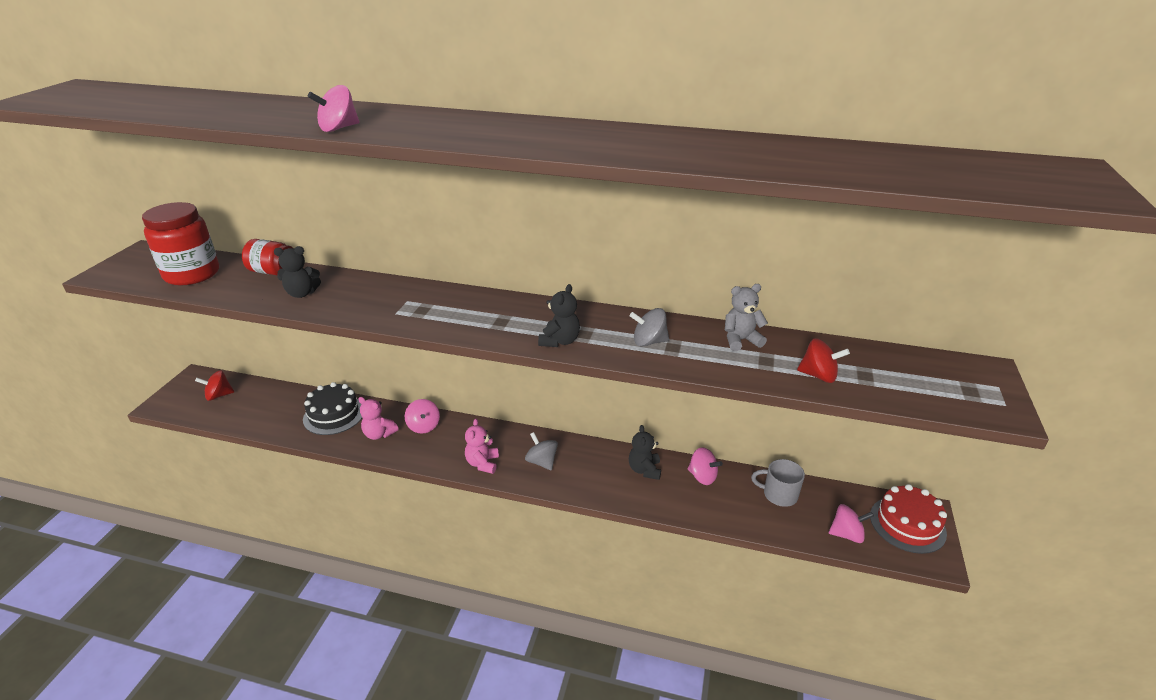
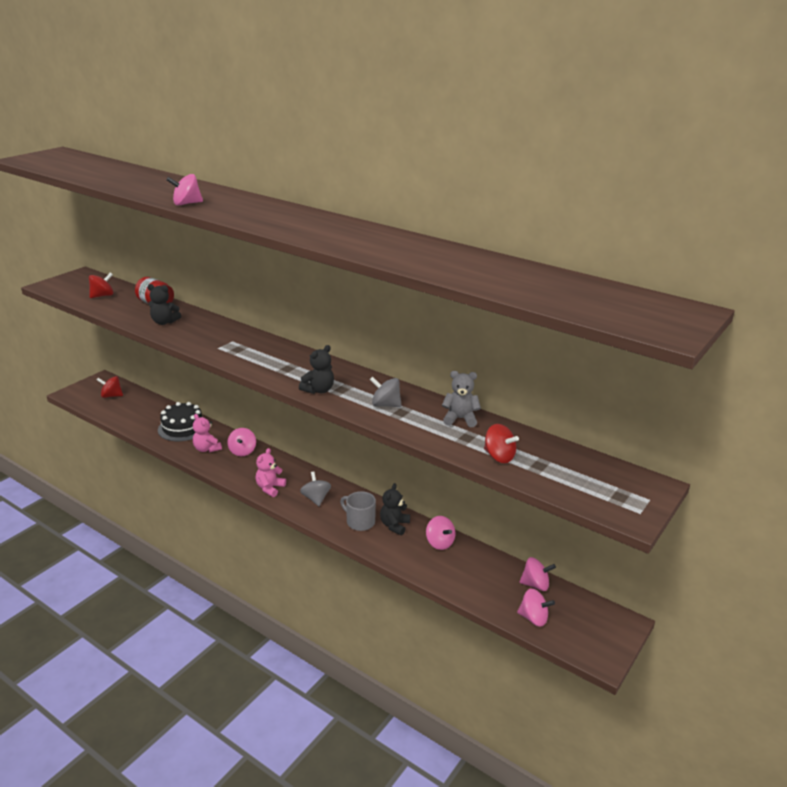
camera: 20 degrees right, 5 degrees down
(192, 274) = (102, 296): red jar -> red spinning top
(779, 494) = (496, 573): grey mug -> grey mug (359, 522)
(822, 496) = (535, 584): none -> pink spinning top
(907, 524) = (597, 627): red cake -> none

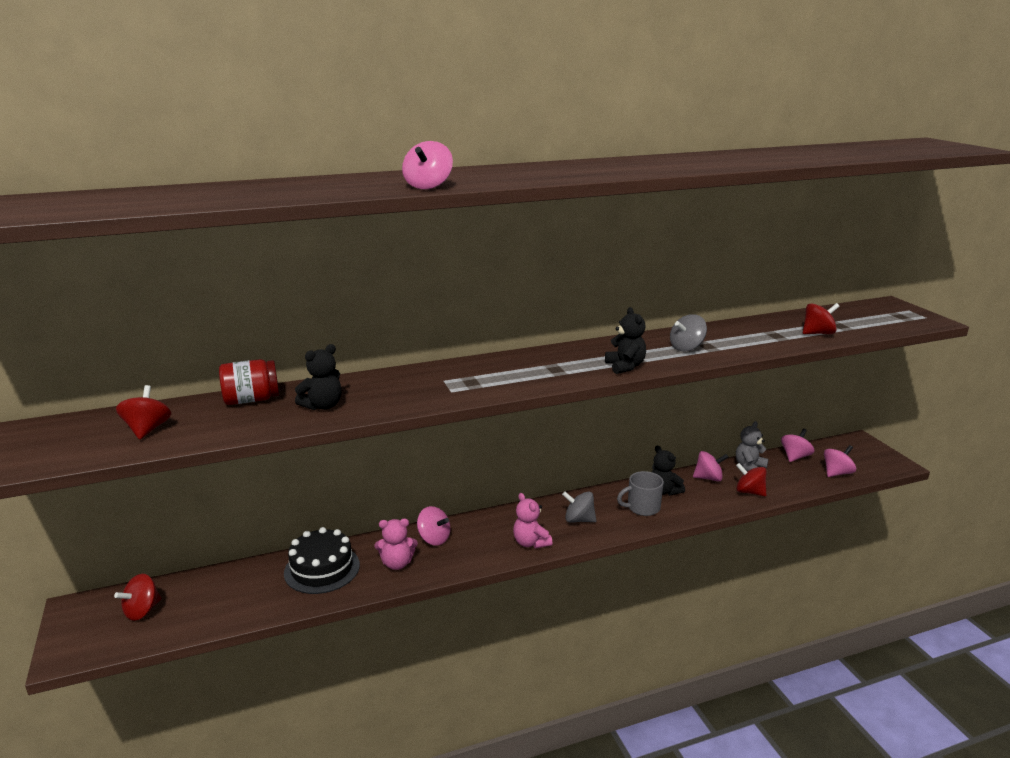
camera: 55 degrees left, 5 degrees down
(440, 571) = (749, 492): none -> red spinning top
(460, 419) = (741, 329): grey teddy bear -> grey teddy bear (749, 467)

